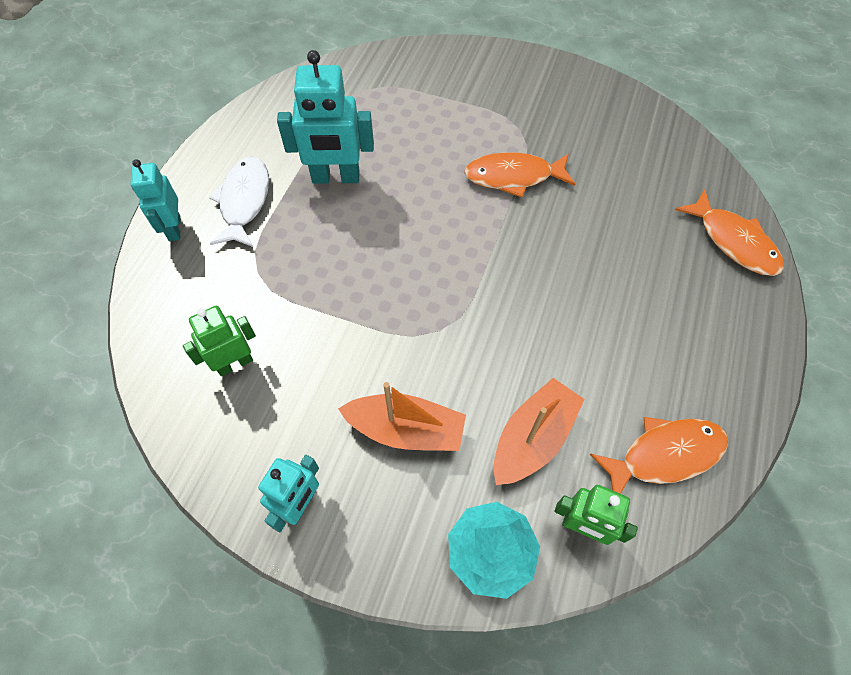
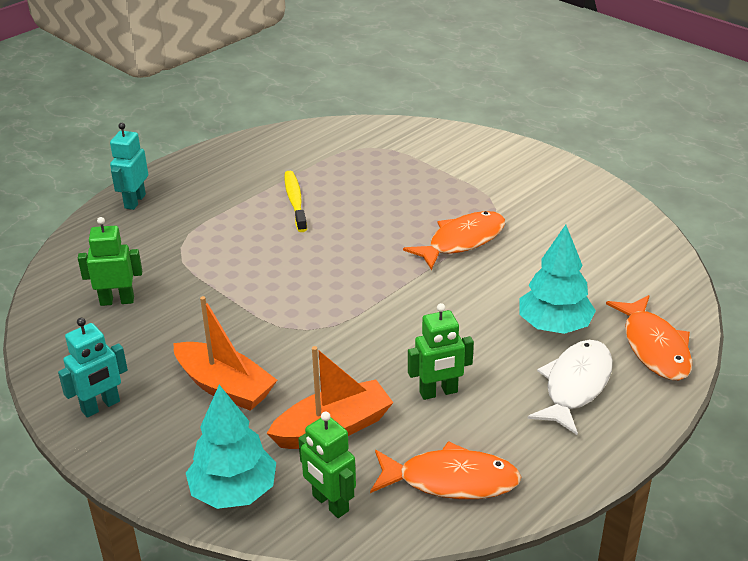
camera: 25 degrees right, 25 degrees down
(244, 201) = (205, 198): white fish -> white fish (575, 386)
(336, 178) = (295, 201): turquoise robot -> yellow toothbrush
(514, 177) = (462, 241): orange fish -> orange fish turned 120 degrees clockwise
(596, 359) = (438, 392): none -> green robot
(644, 247) = (554, 326): none -> turquoise tree

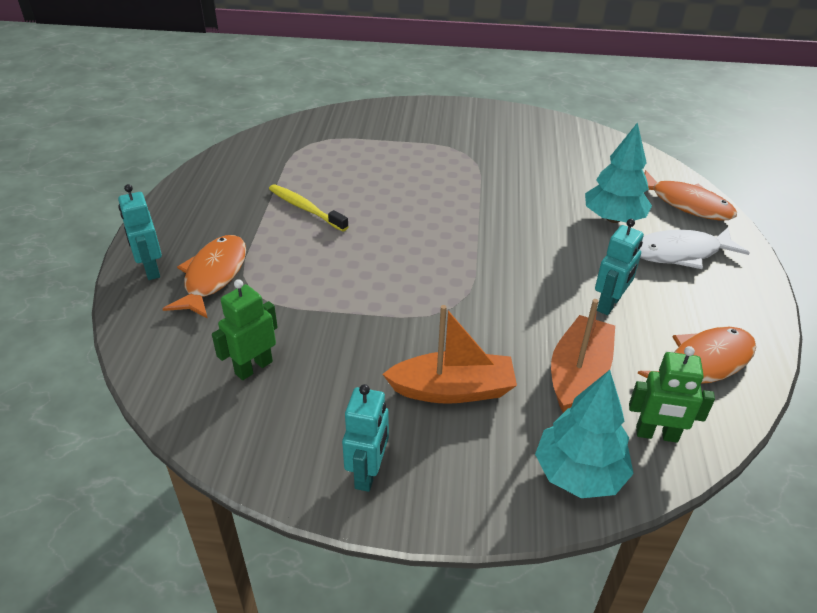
camera: 40 degrees left, 5 degrees up
(438, 392) = (609, 304): green robot -> turquoise robot
(462, 241) = (475, 186): orange fish -> orange fish (213, 276)
(575, 386) = (680, 253): white fish -> white fish turned 90 degrees counterclockwise

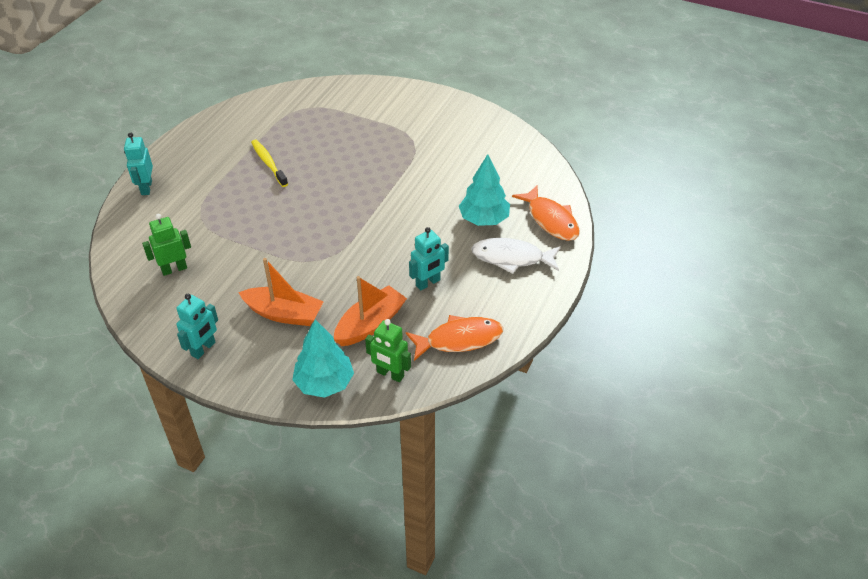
camera: 20 degrees right, 5 degrees up
(213, 276) = (182, 201): orange fish -> none

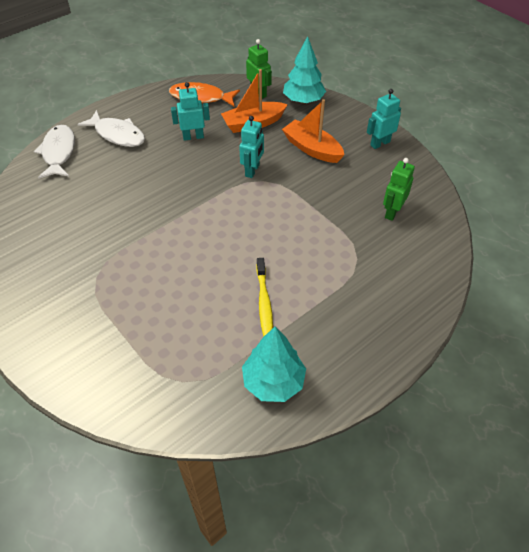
camera: 155 degrees left, 5 degrees up
(146, 188) = (409, 317): turquoise robot -> turquoise robot (252, 170)
(174, 269) = (392, 212): green robot -> green robot turned 120 degrees clockwise
(484, 219) = (108, 170): turquoise tree -> turquoise tree (273, 382)
(550, 220) = (59, 152): orange fish -> white fish

